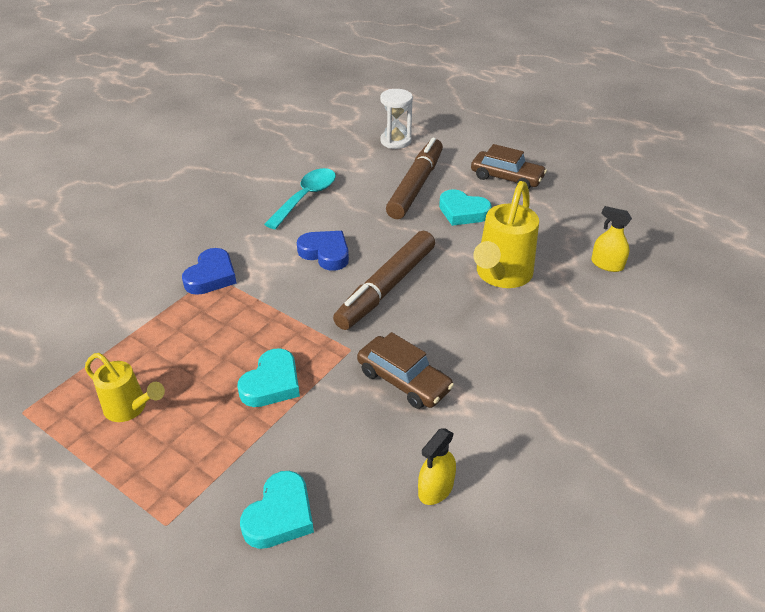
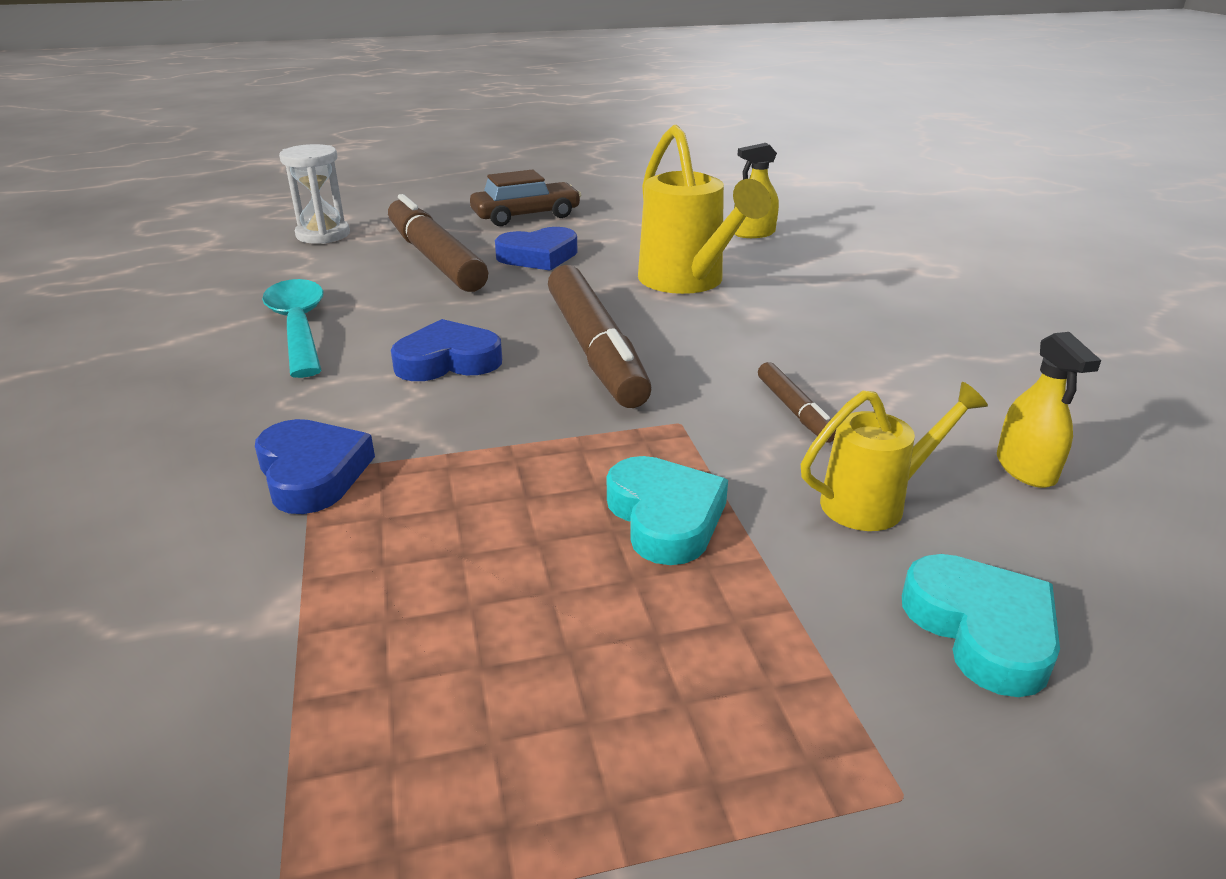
camera: 50 degrees left, 10 degrees down
(130, 408) = (517, 719): yellow watering can -> yellow watering can (874, 502)
(403, 380) = (794, 410): brown car -> brown marker
(462, 212) = (538, 256): turquoise heart -> blue heart

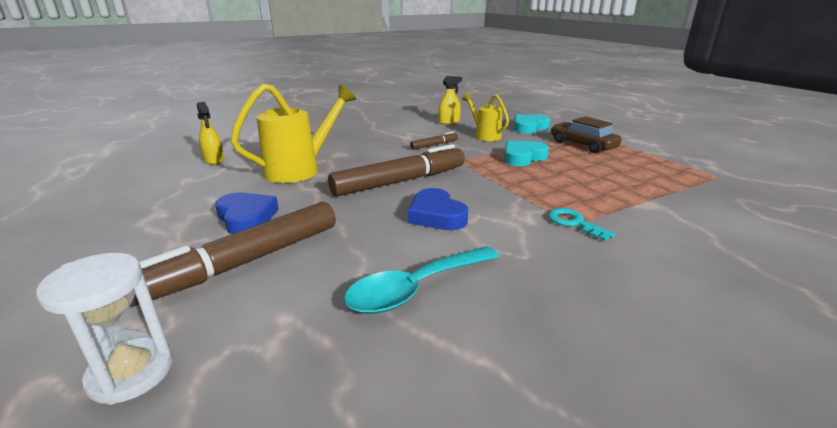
camera: 105 degrees left, 5 degrees down
(312, 473) = (574, 223): blue heart -> turquoise key
(526, 216) = (126, 241): brown car -> brown car (582, 145)

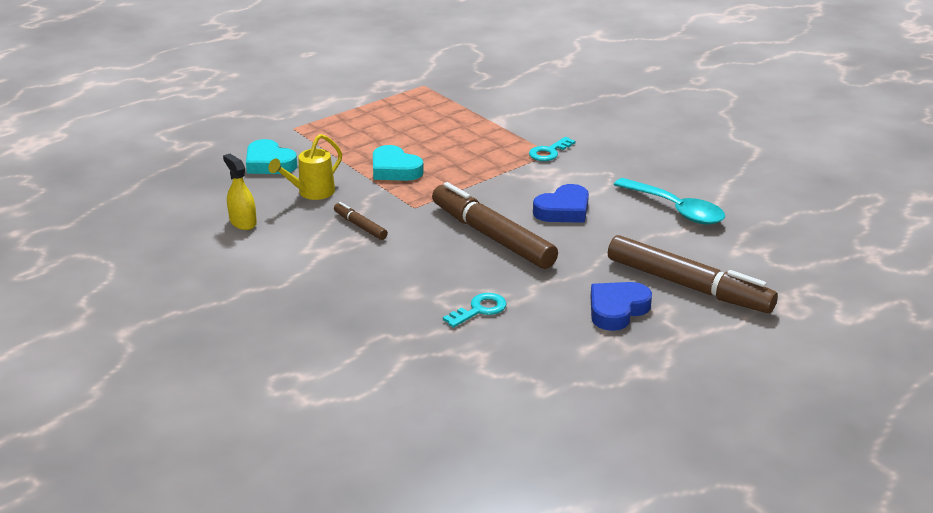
camera: 100 degrees left, 5 degrees up
(131, 373) = (813, 289): white hourglass -> none
(214, 160) = (465, 395): yellow spray bottle -> none
(300, 170) = (479, 310): yellow watering can -> turquoise key
(582, 145) = (341, 135): brown car -> none

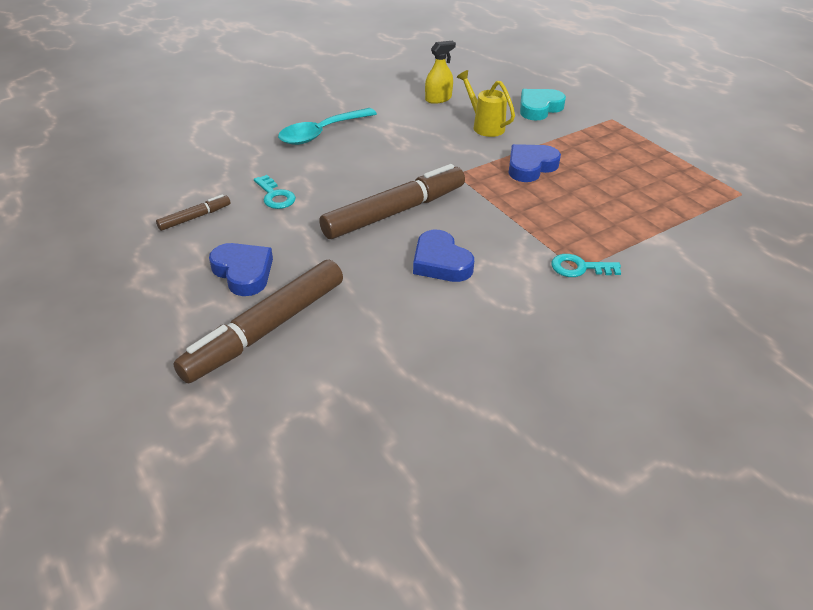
camera: 95 degrees right, 10 degrees up
(360, 226) = (424, 146): brown marker -> brown marker (194, 217)
(394, 169) = (530, 167): turquoise heart -> blue heart
(549, 152) = (579, 268): turquoise key -> turquoise key turned 45 degrees counterclockwise
(676, 210) = (432, 352): turquoise spoon -> turquoise spoon (321, 133)

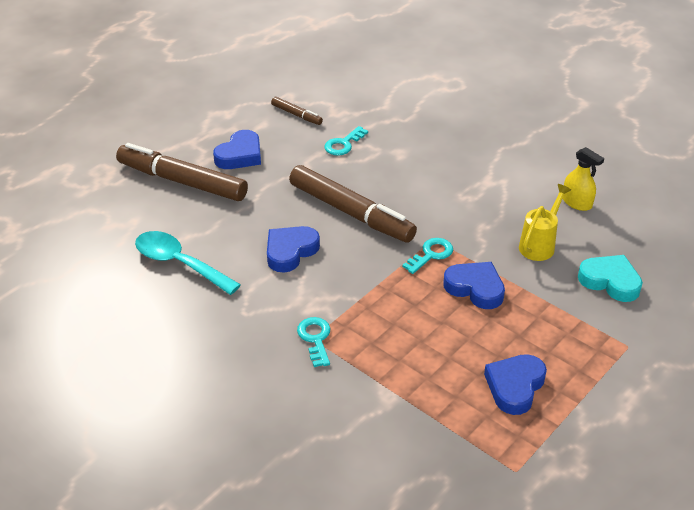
camera: 75 degrees right, 0 degrees up
(321, 133) = (457, 144): turquoise spoon -> turquoise spoon (179, 263)
(478, 179) = (431, 254): none -> turquoise key
(652, 174) = (515, 386): none -> blue heart

